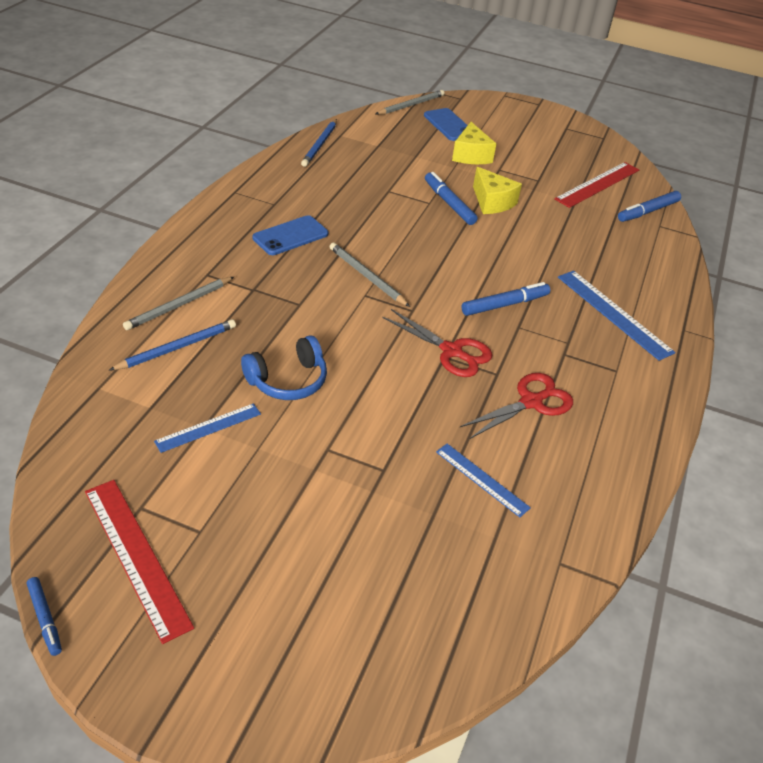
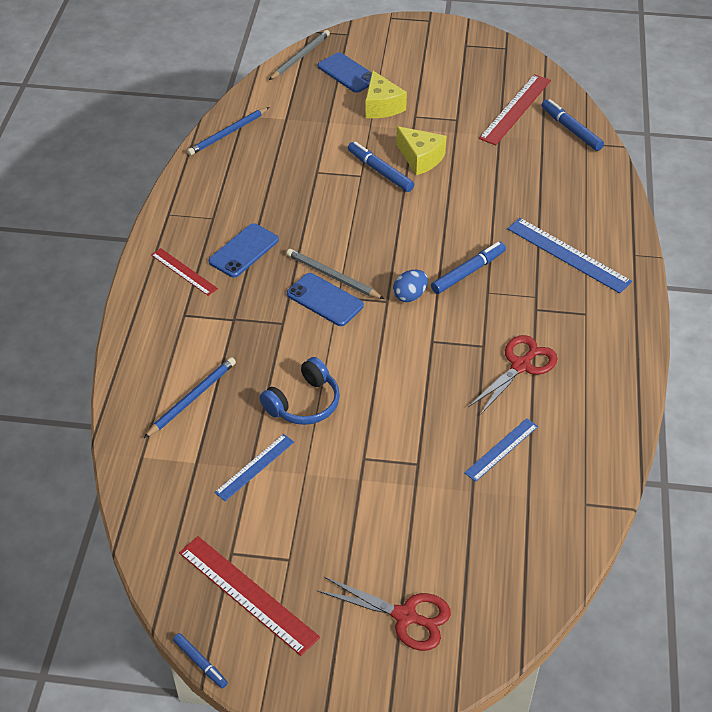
camera: 10 degrees left, 5 degrees up
(179, 305) = (174, 355): grey pencil -> none
(225, 239) = (184, 271): none -> red ruler
(320, 145) = (228, 133): blue pencil -> blue pencil turned 45 degrees clockwise
(350, 294) = (325, 300): none -> blue phone
(437, 311) = (410, 295): none -> blue egg
(451, 351) = (436, 334): red scissors -> red scissors (405, 616)
(482, 479) = (501, 449): blue ruler -> blue ruler turned 75 degrees counterclockwise
(647, 211) = (571, 129): blue marker -> blue marker turned 105 degrees clockwise

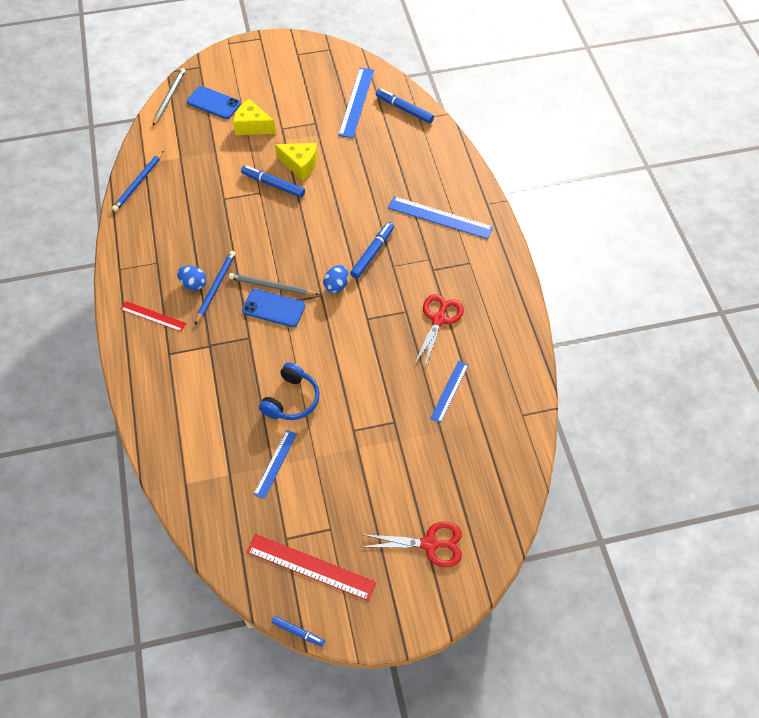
camera: 20 degrees left, 10 degrees up
(192, 398) = (204, 422): blue pencil -> blue pencil (215, 287)
(244, 251) = (193, 284): blue phone -> blue egg
(382, 106) = (252, 126): yellow cheese -> yellow cheese turned 150 degrees clockwise
(515, 109) = (356, 102): red ruler -> blue ruler

